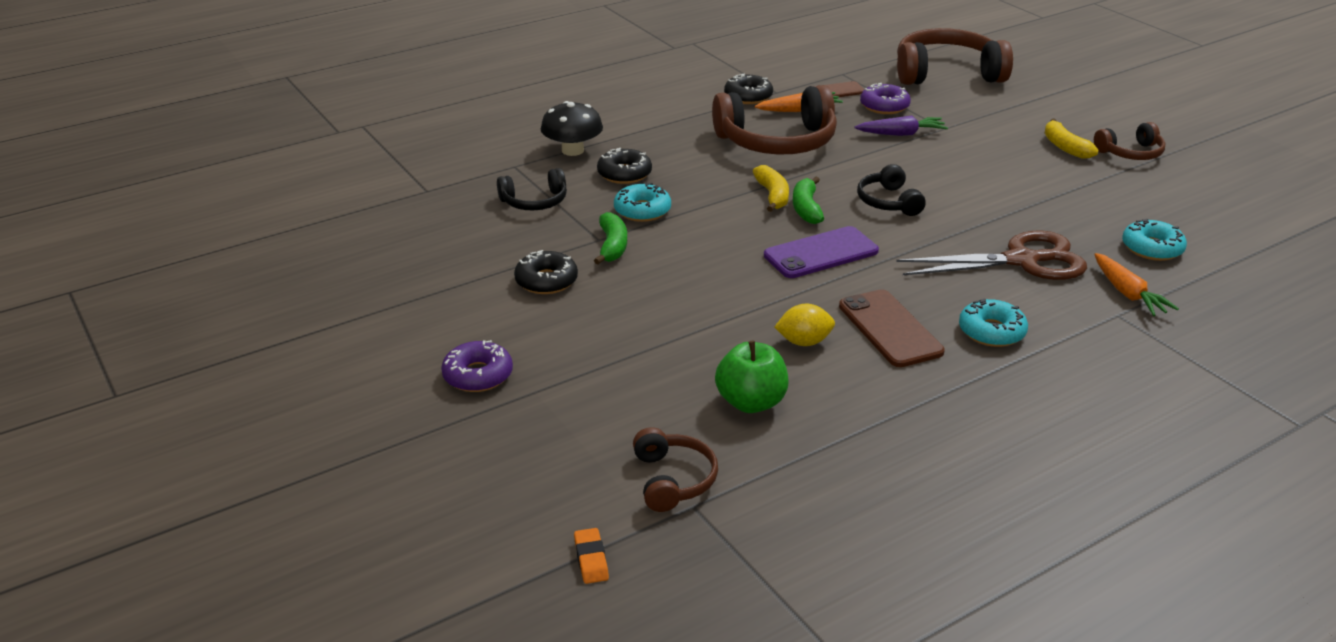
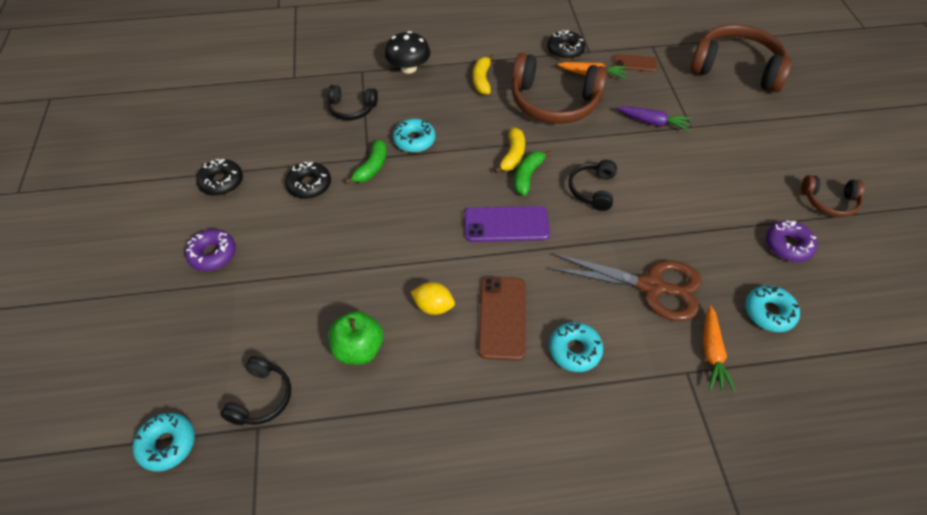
camera: 25 degrees right, 20 degrees up
(591, 559) = (167, 444): orange eraser -> turquoise donut
(624, 174) = (427, 101): black donut -> black donut (221, 182)
(672, 480) = (261, 398): brown headphones -> black headphones
(884, 106) = (660, 89): purple donut -> purple donut (788, 245)
(1064, 147) = (776, 177): yellow banana -> yellow banana (482, 80)

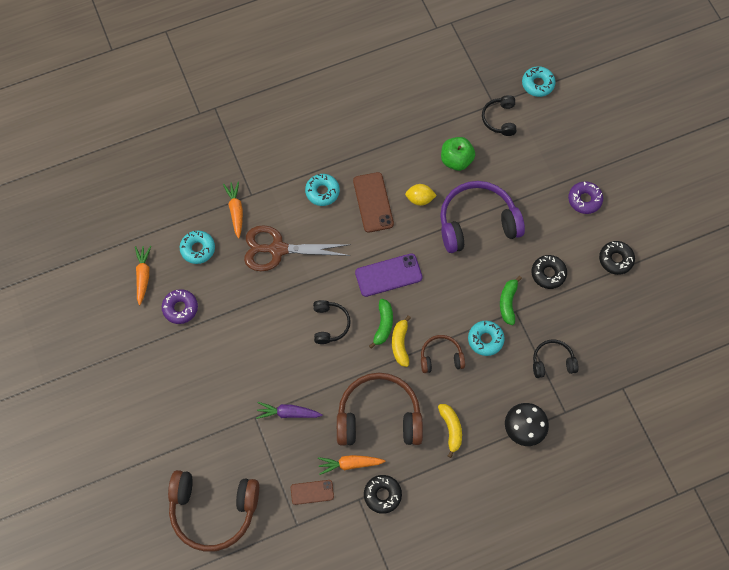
camera: 165 degrees right, 15 degrees up
(368, 258) = (477, 223): none -> purple headphones
(829, 201) = (144, 359): brown headphones -> brown headphones (441, 357)
(847, 295) = (143, 275): none -> orange carrot

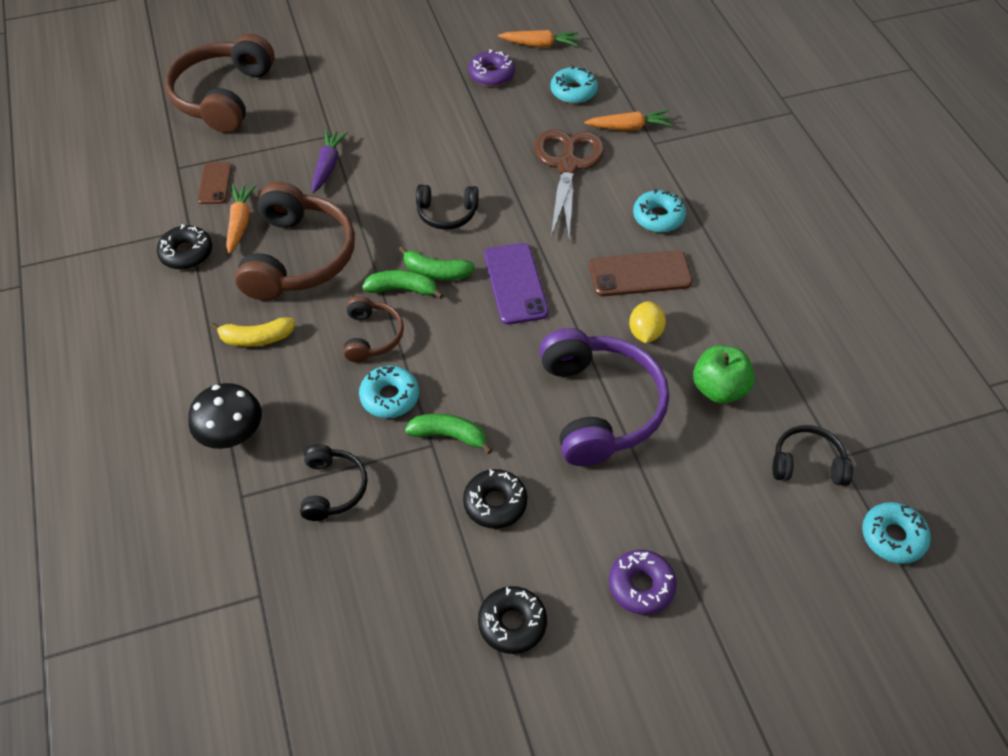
camera: 95 degrees right, 15 degrees down
(400, 344) = (403, 289): yellow banana -> green banana

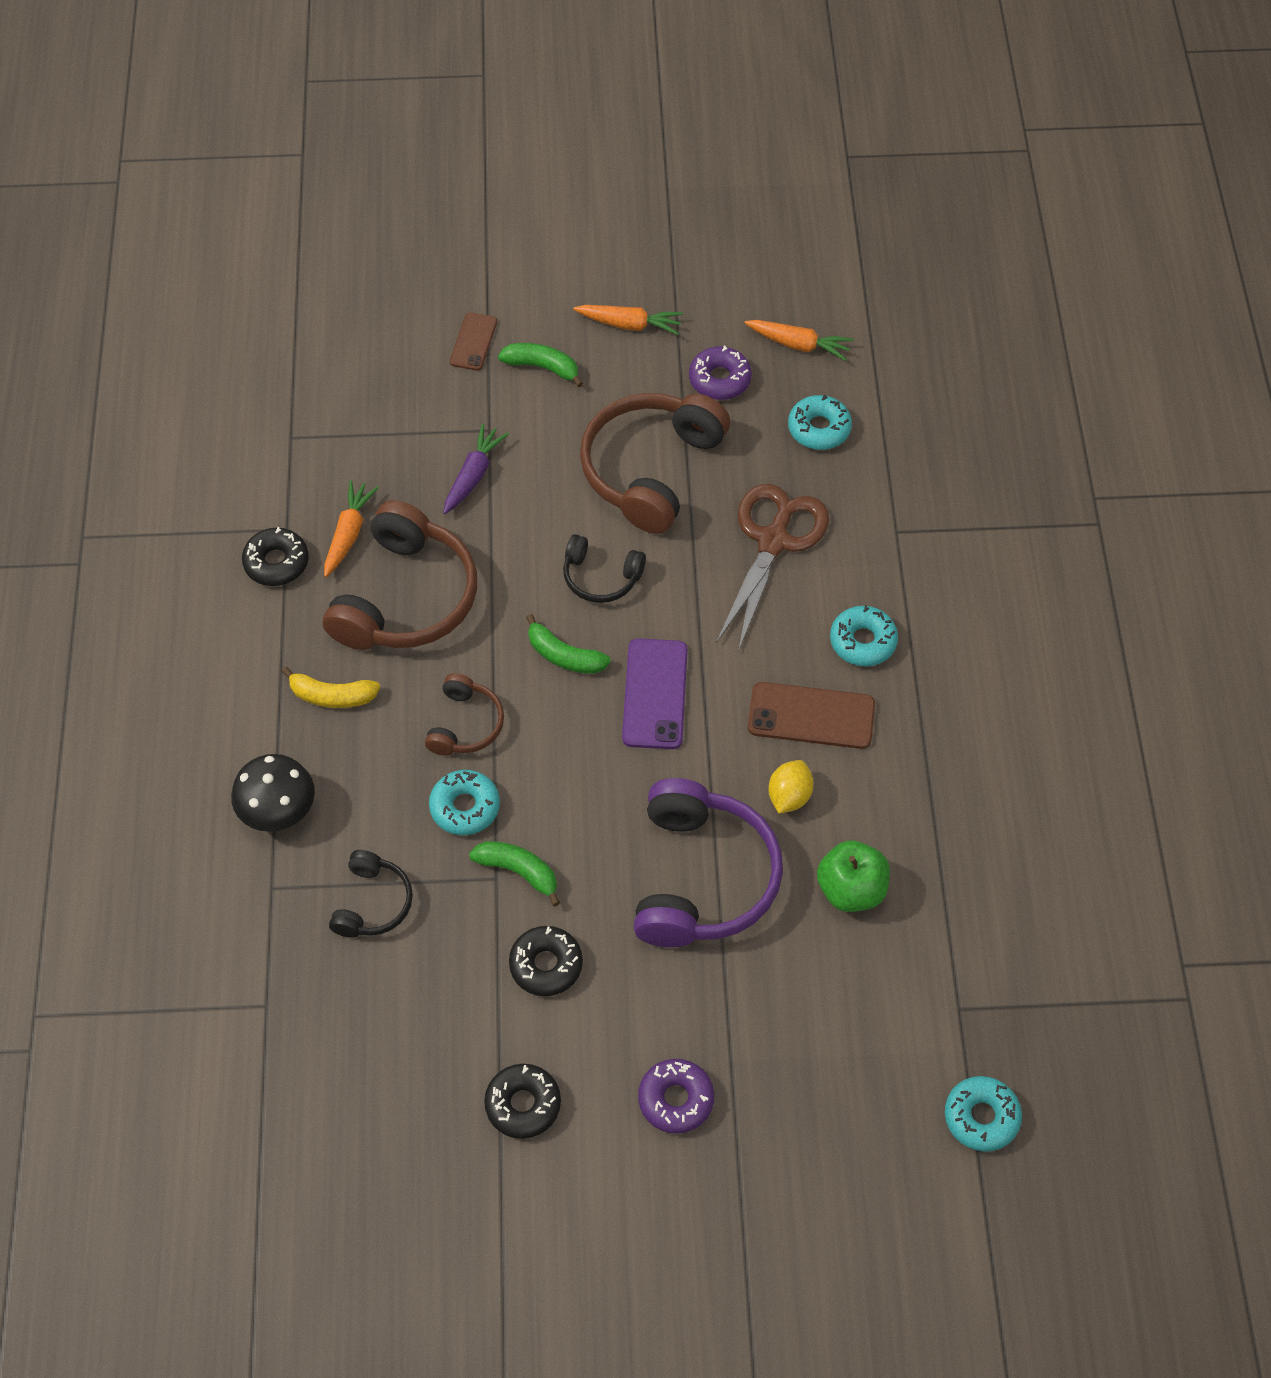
camera: 15 degrees right, 5 degrees up
(215, 183) = (331, 470): brown phone -> brown phone (473, 342)
(224, 96) = (369, 341): brown headphones -> brown headphones (651, 470)
(403, 289) = (518, 670): green banana -> green banana (542, 367)
(629, 127) = (872, 500): orange carrot -> orange carrot (629, 324)
(807, 464) = (919, 1007): black headphones -> none

